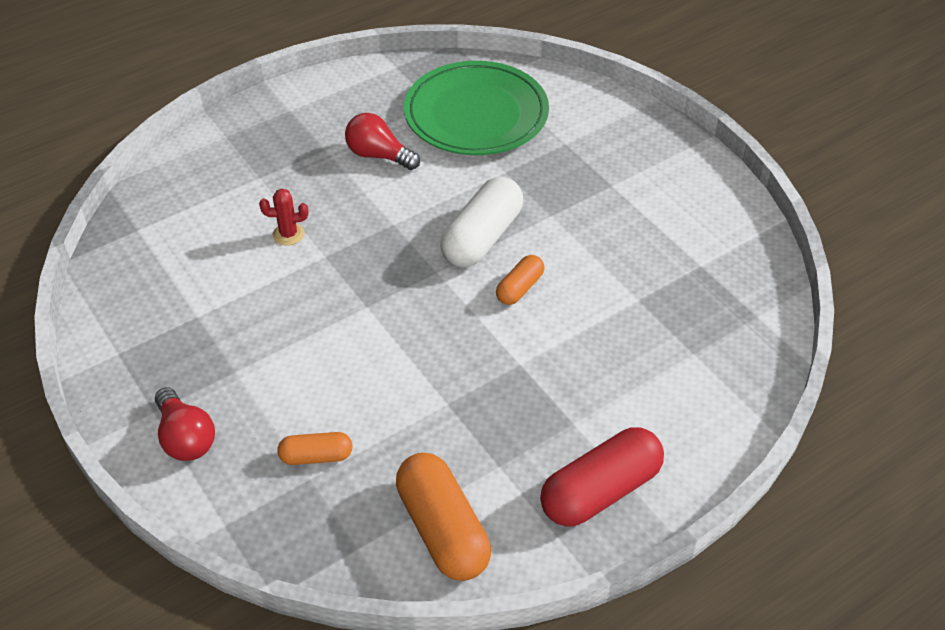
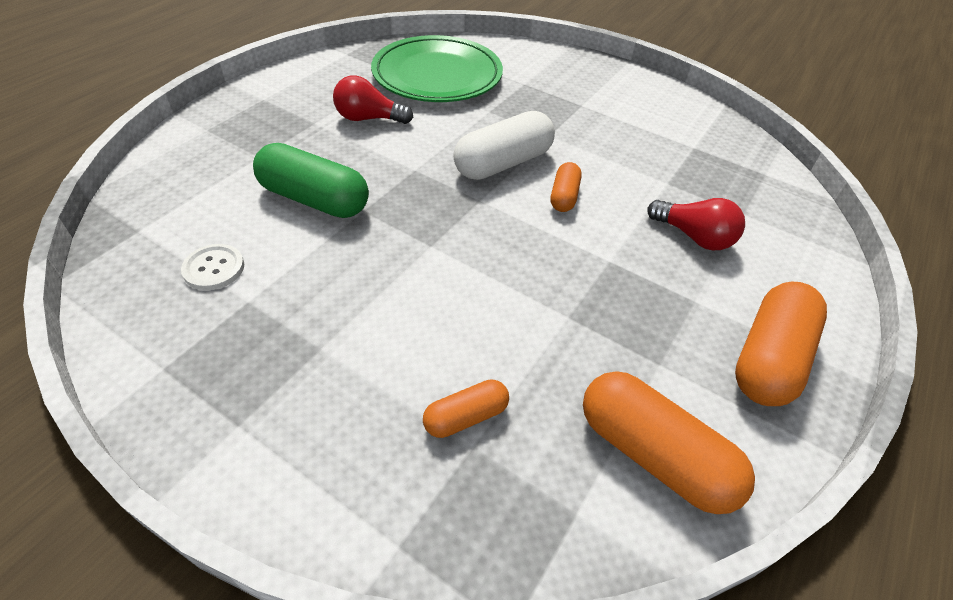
camera: 25 degrees left, 0 degrees up
(182, 280) = (214, 268): none -> white button
(185, 438) = (294, 446): red light bulb -> red light bulb (694, 237)
(288, 234) = (314, 199): red cactus -> green capsule
(482, 237) = (503, 163): white capsule -> white capsule turned 45 degrees clockwise
(600, 491) = (768, 358): red capsule -> orange capsule

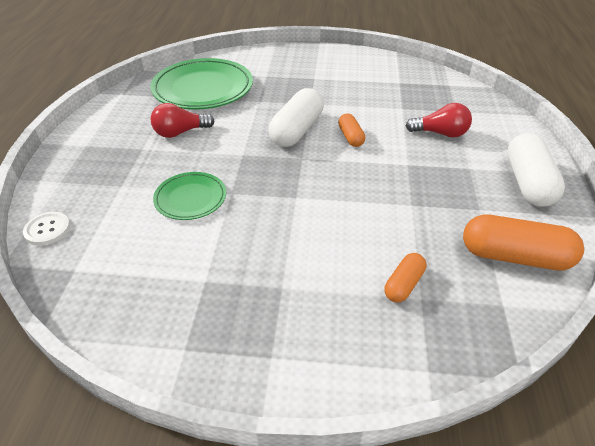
camera: 25 degrees left, 5 degrees down
(214, 268) = (160, 271): white button -> white button (47, 229)
(314, 199) = (190, 198): green capsule -> green plate
(768, 358) = (528, 183): orange capsule -> white capsule

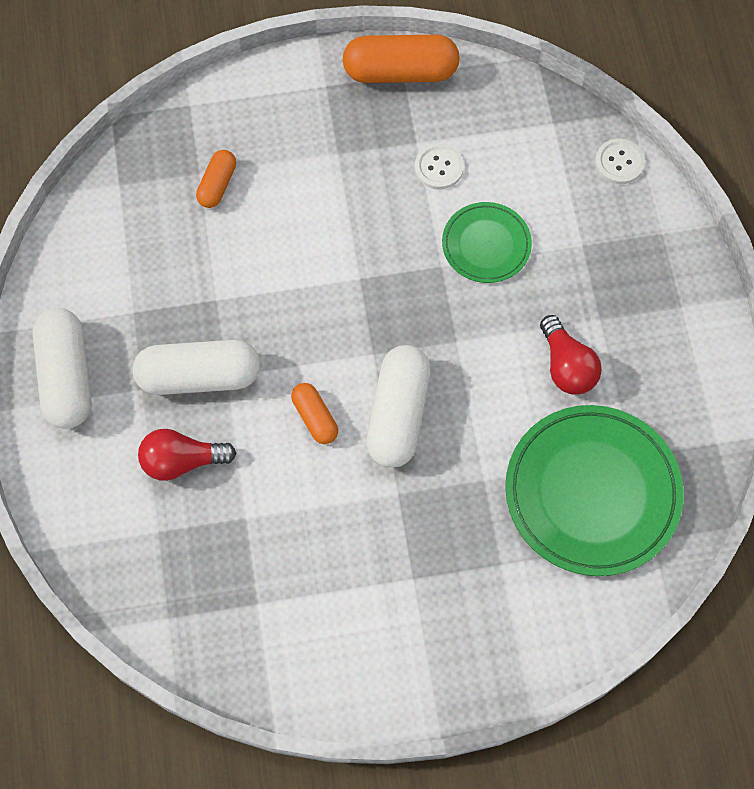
camera: 165 degrees right, 25 degrees up
(180, 132) = (566, 366): red light bulb -> red light bulb turned 105 degrees clockwise
(196, 256) = (439, 167): none -> white button
(427, 167) = (199, 376): none -> white capsule
(514, 256) = (100, 247): orange capsule -> orange capsule (400, 72)

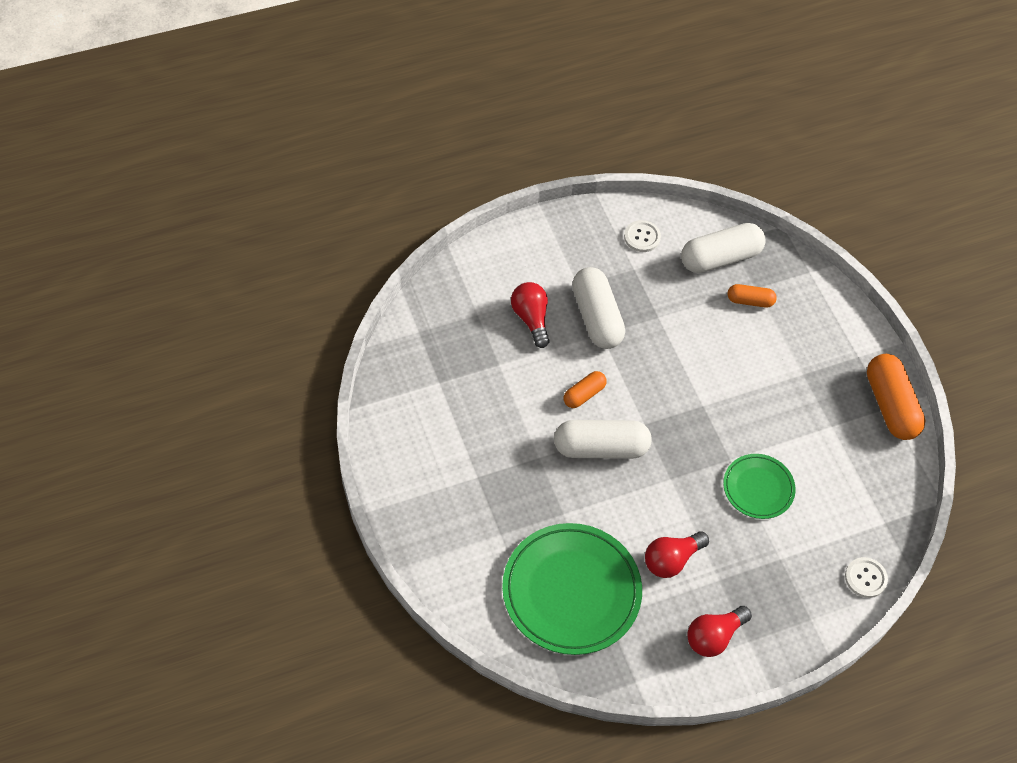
camera: 75 degrees right, 10 degrees down
(67, 376) = (575, 240): white capsule -> white capsule (720, 258)
(439, 167) = (814, 445): white button -> white button (642, 237)
(671, 343) = (714, 636): none -> red light bulb

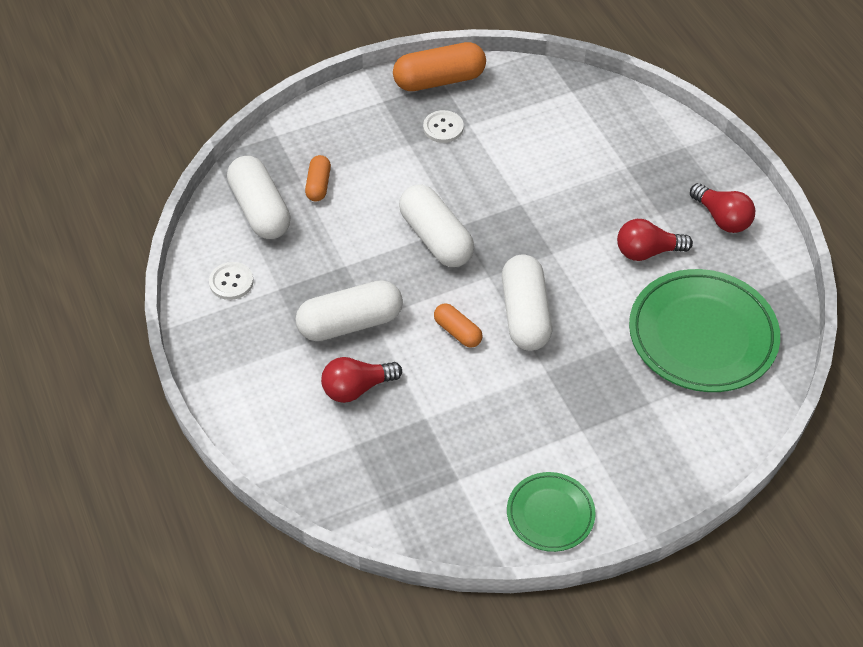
camera: 90 degrees left, 5 degrees down
(671, 560) = (647, 251): red light bulb -> red light bulb turned 120 degrees clockwise
(688, 386) = (436, 238): none -> white capsule
(758, 488) = (551, 182): green plate -> green plate (550, 514)
(865, 578) = (633, 107): white button -> white button (443, 128)

